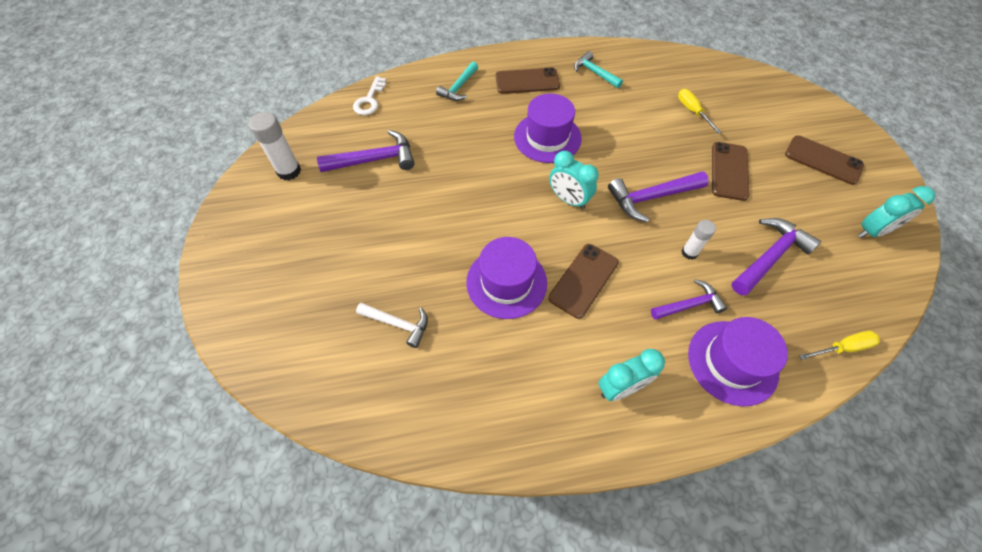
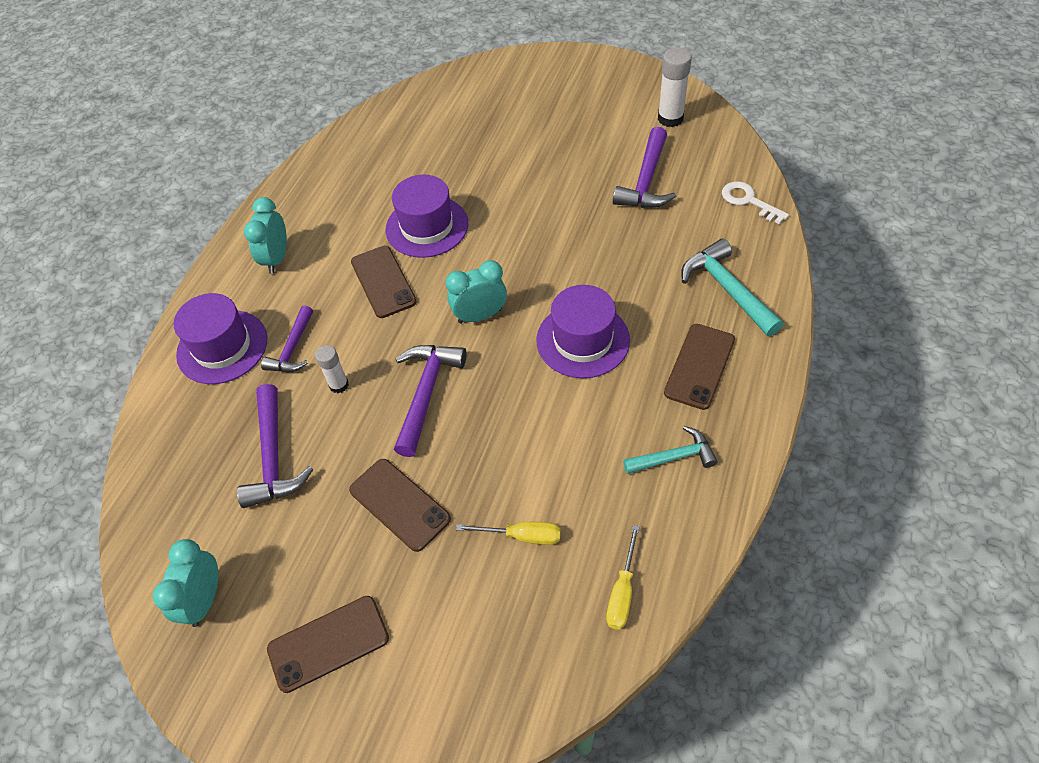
camera: 125 degrees right, 5 degrees down
(398, 324) = (445, 148): white hammer -> none
(458, 87) = (726, 289): turquoise hammer -> turquoise hammer, size x1.52
(842, 347) = (150, 445): yellow screwdriver -> yellow screwdriver (622, 592)

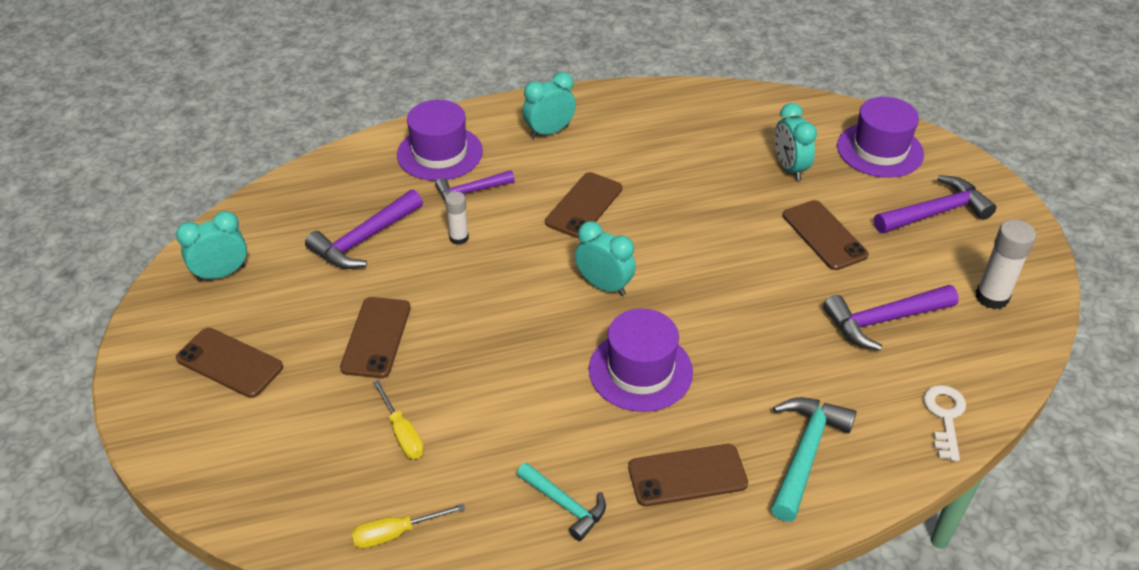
camera: 50 degrees right, 10 degrees down
(426, 393) = (494, 295): purple hammer -> purple hammer (936, 212)
(427, 226) = (669, 199): purple hat -> purple hat (880, 150)
(463, 143) = (789, 168): none -> turquoise clock
(544, 164) = (824, 235): none -> brown phone

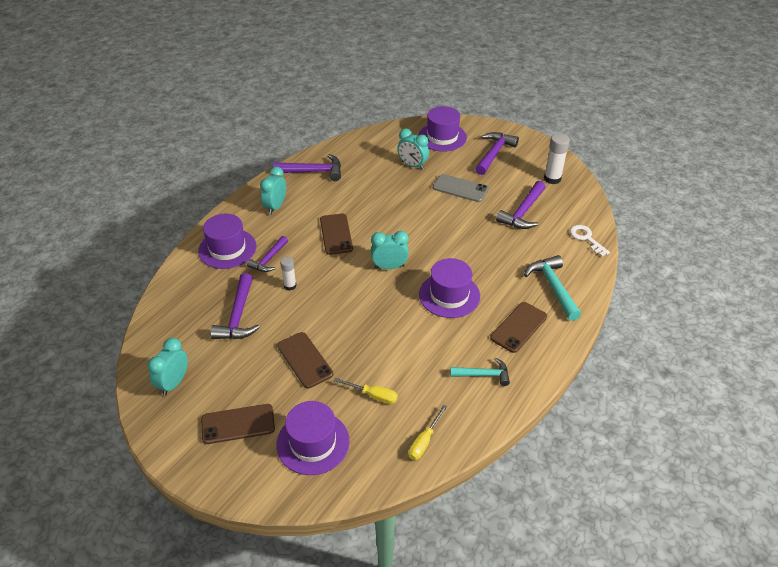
camera: 40 degrees left, 0 degrees up
(277, 440) = (313, 442): none -> purple hat
(645, 111) = (313, 172): none -> purple hammer
(824, 235) = (460, 188): brown phone -> grey phone

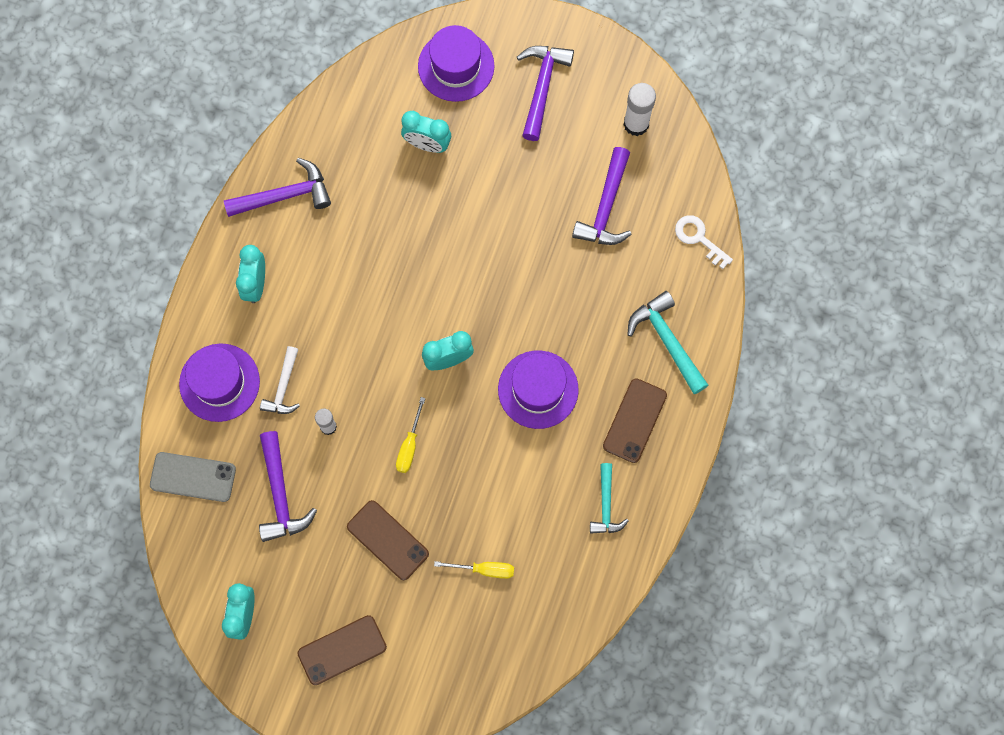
camera: 15 degrees left, 30 degrees up
(269, 259) = (283, 387): purple hammer -> white hammer
(313, 442) = (435, 651): purple hat -> none
(336, 234) = (358, 317): brown phone -> none
(424, 441) = (558, 616): yellow screwdriver -> yellow screwdriver (409, 445)
(460, 188) = (508, 178): grey phone -> grey phone (193, 477)
(484, 375) = (606, 505): turquoise hammer -> turquoise hammer turned 105 degrees clockwise

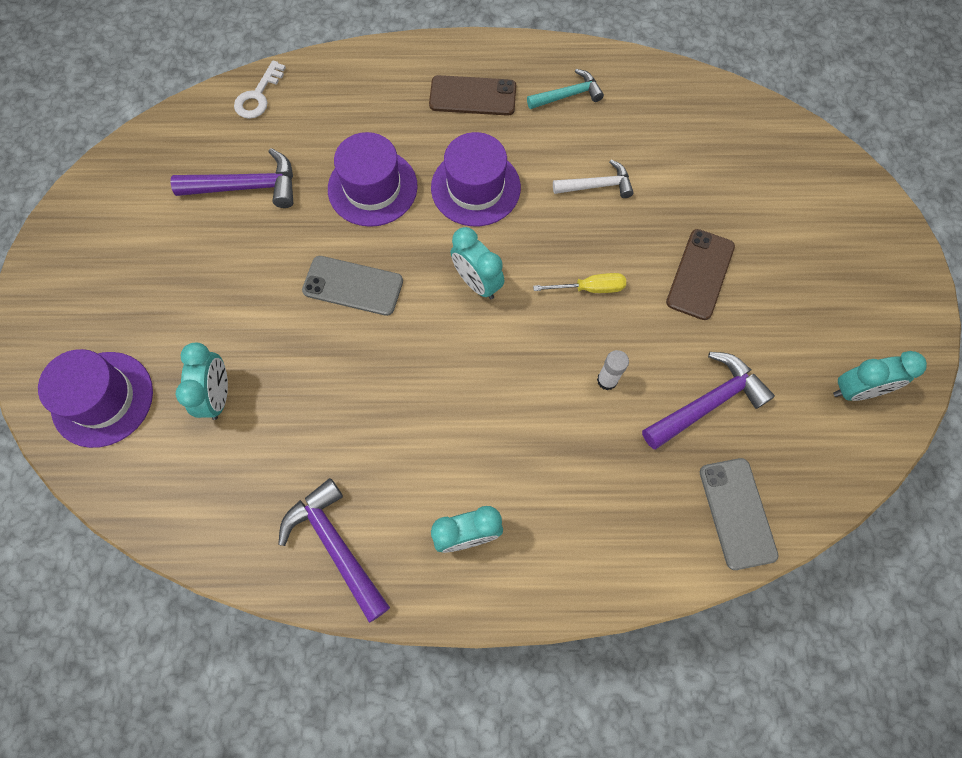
camera: 110 degrees left, 5 degrees down
(219, 382) = (610, 529): purple hat -> purple hat (372, 187)
(283, 387) = (583, 448): white hammer -> white hammer (597, 185)
(342, 650) = (834, 278): brown phone -> none
(482, 264) = (353, 286): none -> grey phone
(484, 569) = (683, 176): yellow screwdriver -> none
(542, 87) = (111, 294): purple hammer -> none
(636, 124) = (138, 187): white glue stick -> none
(667, 340) = (379, 93): turquoise hammer -> none

